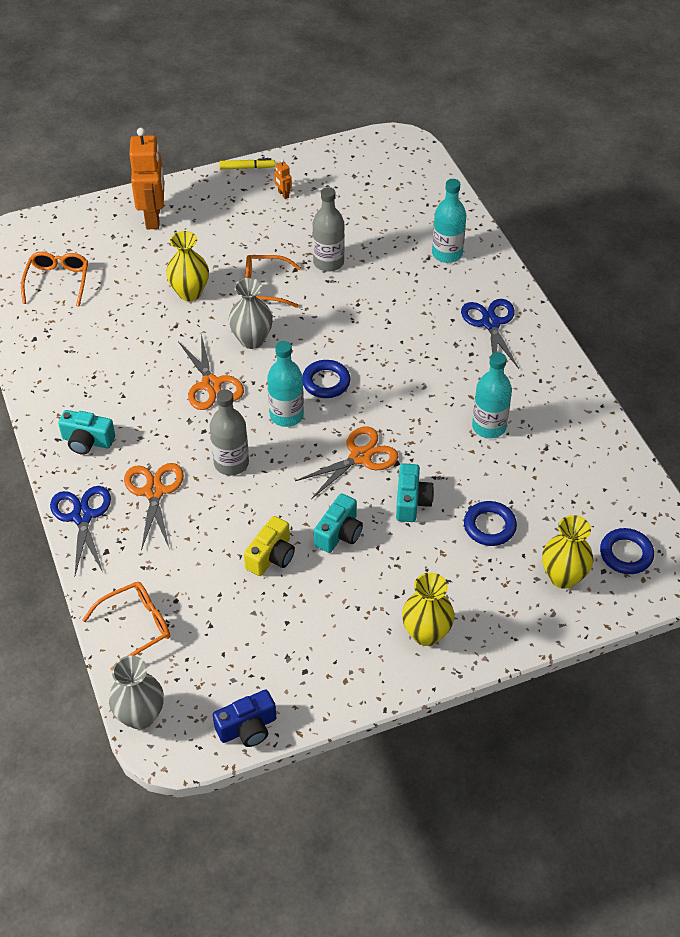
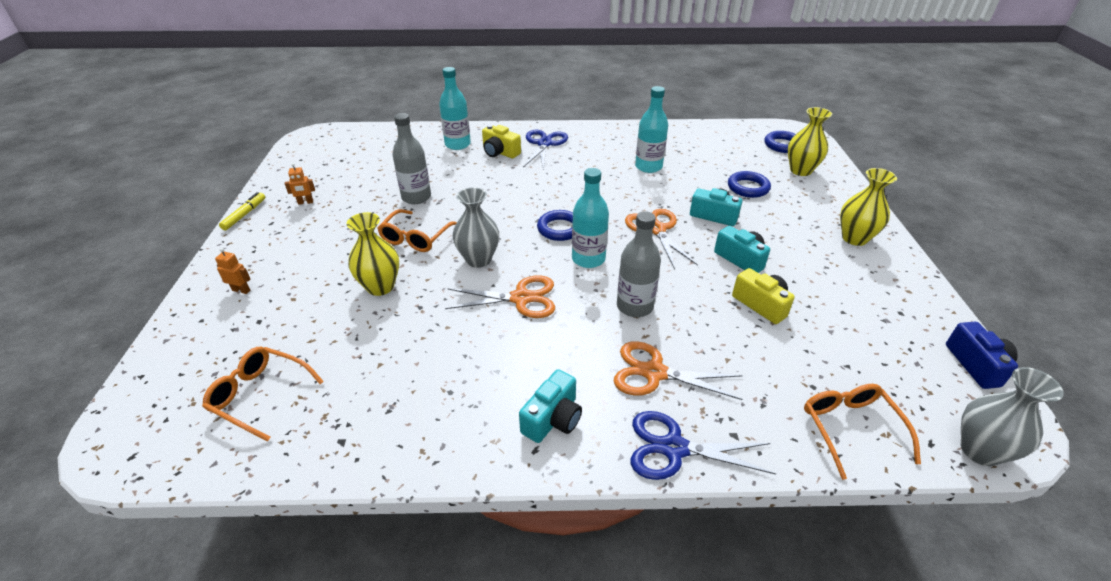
camera: 70 degrees left, 10 degrees down
(153, 217) = (241, 290): orange robot -> orange robot, size x0.41
(449, 293) = (500, 152): none -> yellow camera
(491, 323) = (544, 144): blue scissors -> blue scissors turned 90 degrees clockwise

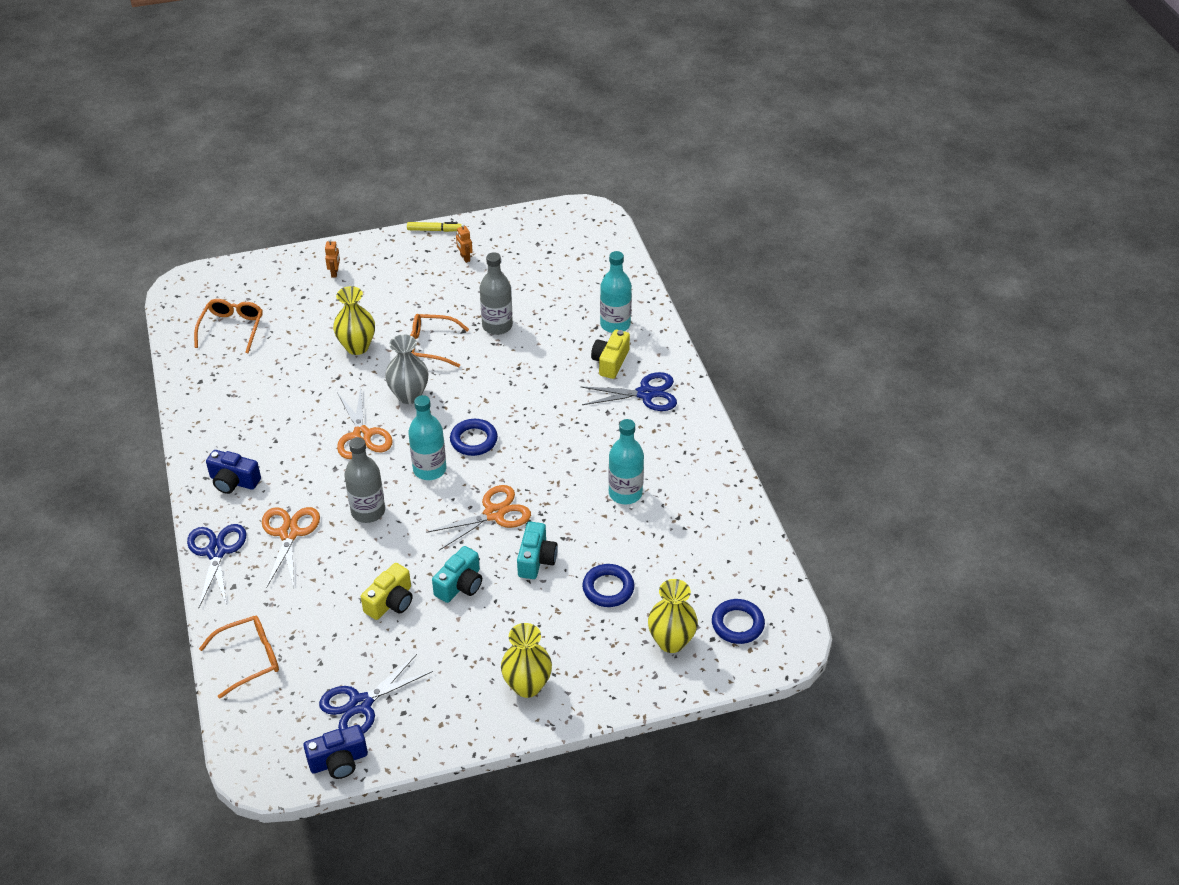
camera: 75 degrees right, 5 degrees up
(553, 419) = (233, 481): turquoise camera -> blue camera
(897, 341) = (360, 704): none -> blue scissors
(979, 450) = (238, 742): grey vase -> none

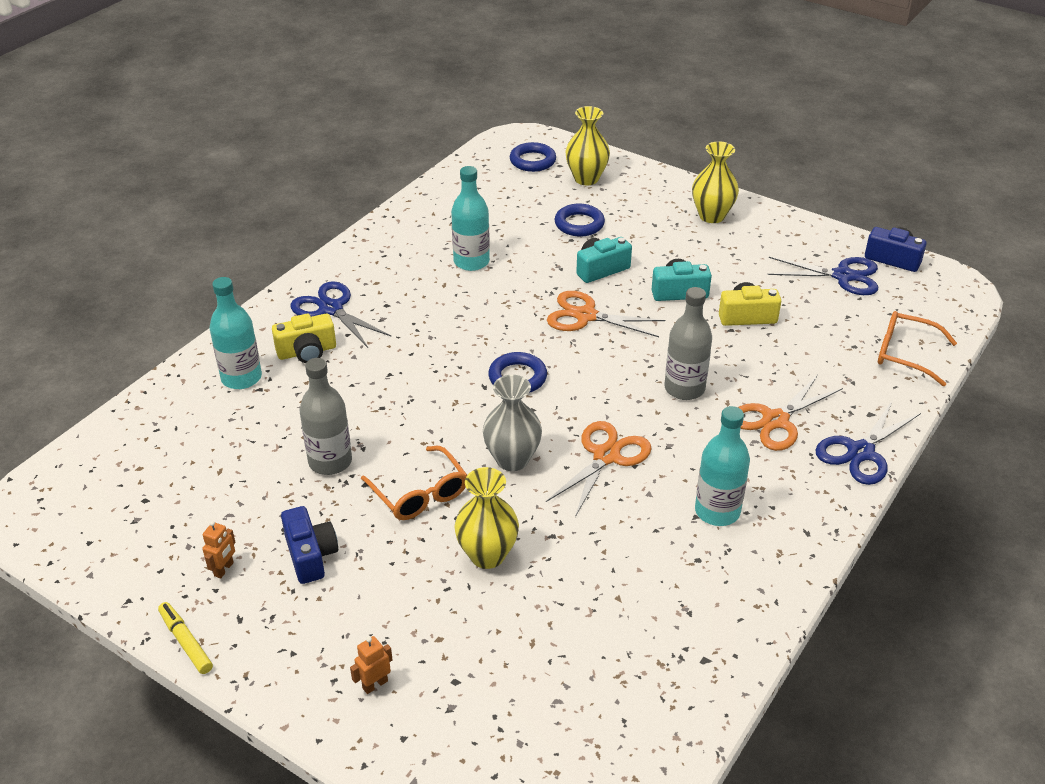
camera: 130 degrees left, 5 degrees down
(232, 328) = (590, 709): orange glasses -> none
(233, 481) = (781, 506): blue camera -> blue camera (310, 555)
(429, 469) = (588, 382): turquoise bottle -> turquoise bottle (717, 511)

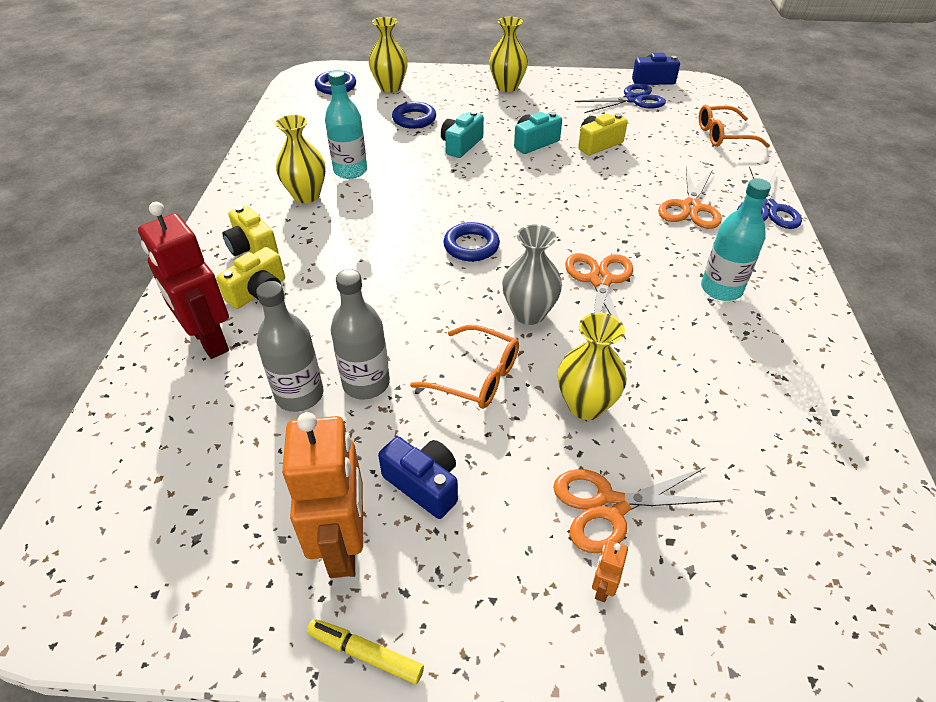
camera: 30 degrees left, 5 degrees up
(224, 569) = (343, 545): orange robot -> orange robot, size x2.45
(241, 378) = (209, 340): turquoise bottle -> red robot
(331, 309) = (252, 247): blue scissors -> yellow camera
(413, 274) = (306, 195): none -> yellow vase
(585, 316) = (481, 181): orange scissors -> orange scissors (610, 506)
(684, 388) = (606, 208): grey bottle -> grey bottle (299, 395)

